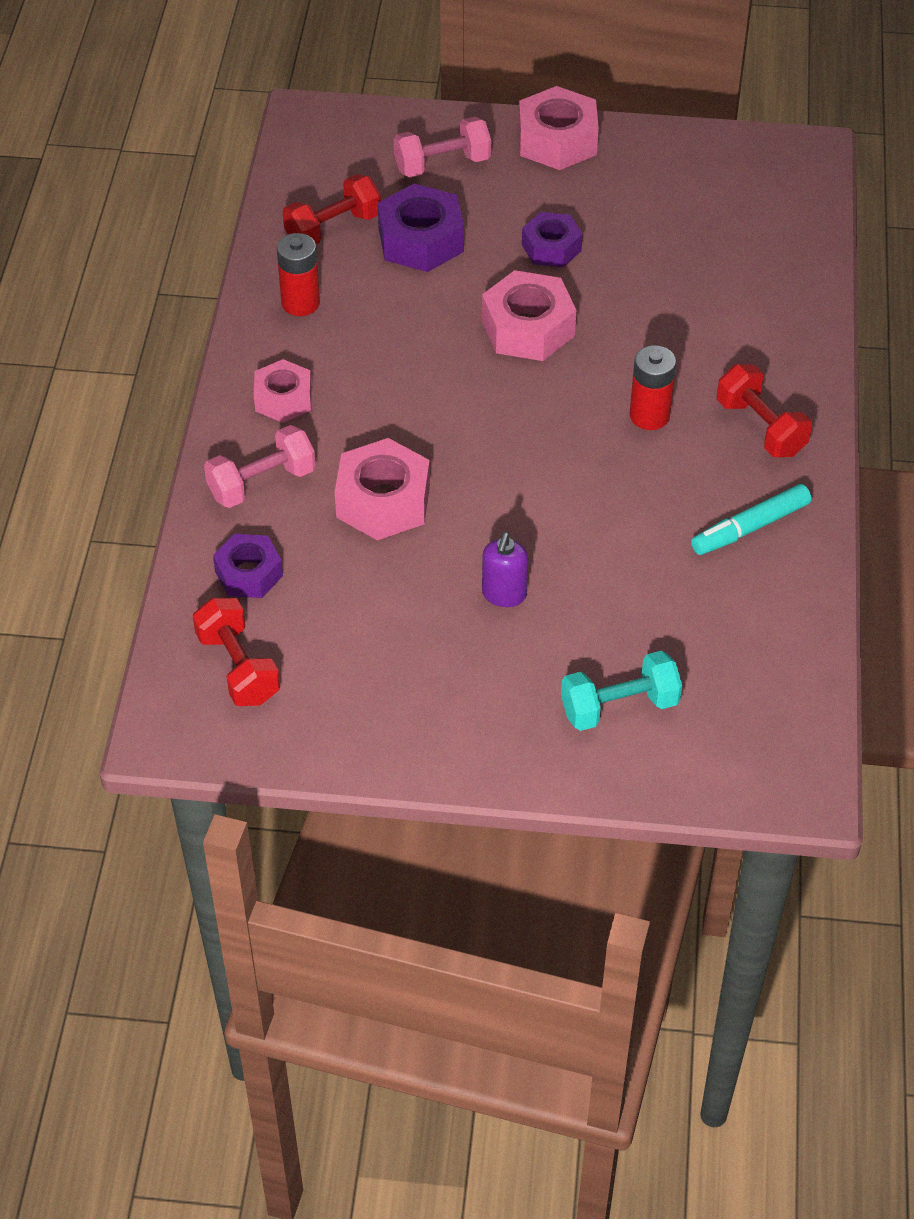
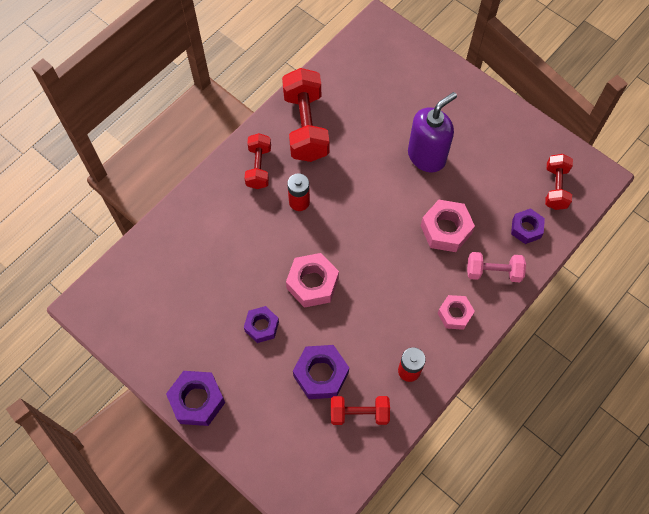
camera: 145 degrees left, 15 degrees up
(442, 164) = (269, 423): pink dumbbell -> none
(504, 594) = (427, 156): purple soap dispenser -> purple soap dispenser, size x1.99
(557, 141) = (197, 400): pink nut -> purple nut
(619, 706) = (418, 87): turquoise dumbbell -> none
(750, 527) = (306, 126): turquoise marker -> red dumbbell

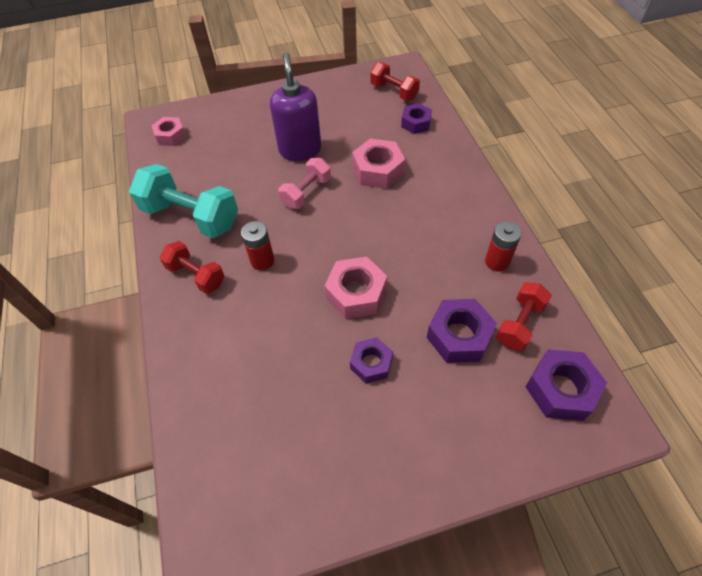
camera: 55 degrees left, 10 degrees down
(197, 400) = (418, 480): purple nut -> purple nut (560, 389)
(306, 126) = (191, 217): red dumbbell -> turquoise dumbbell
(455, 314) = (462, 203): pink nut -> pink nut (170, 136)
(493, 272) = (439, 160): pink dumbbell -> pink dumbbell (306, 192)

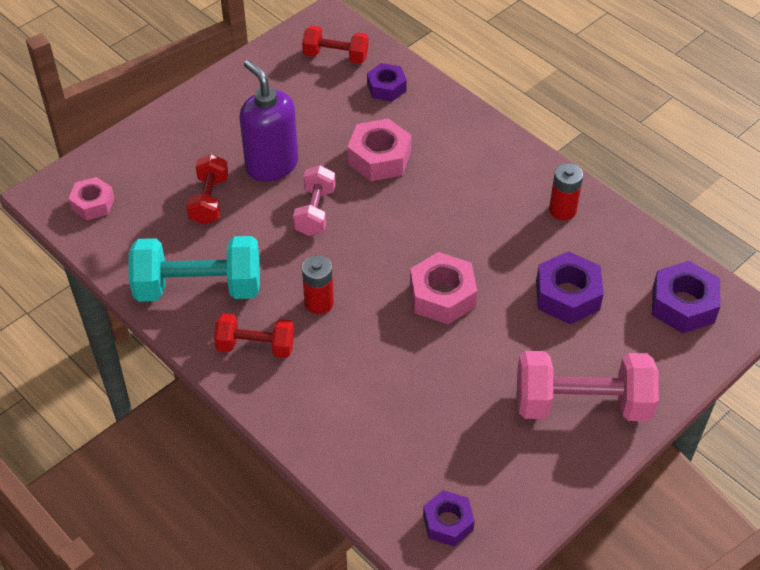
camera: 30 degrees left, 5 degrees down
(371, 363) = (500, 354): purple nut -> purple nut (448, 522)
(413, 442) = (582, 404): none -> pink dumbbell
(519, 324) = (616, 261): red dumbbell -> red dumbbell (209, 200)

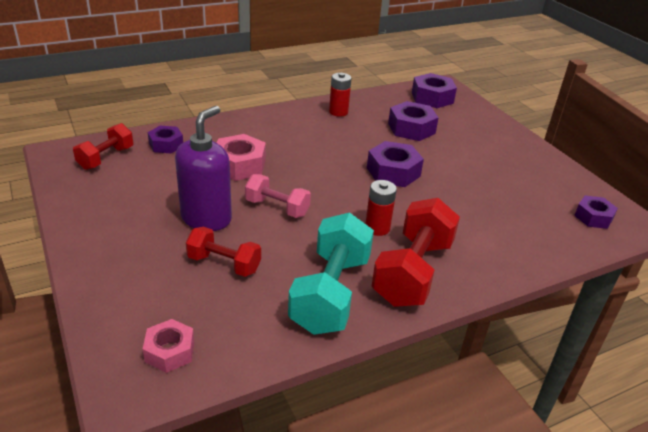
camera: 75 degrees left, 15 degrees down
(256, 346) = (413, 272): red dumbbell -> red dumbbell, size x1.71
(271, 165) = (206, 218): purple soap dispenser -> purple soap dispenser turned 135 degrees clockwise
(442, 296) = (393, 172): pink nut -> purple nut
(582, 404) = (500, 146): pink dumbbell -> none

